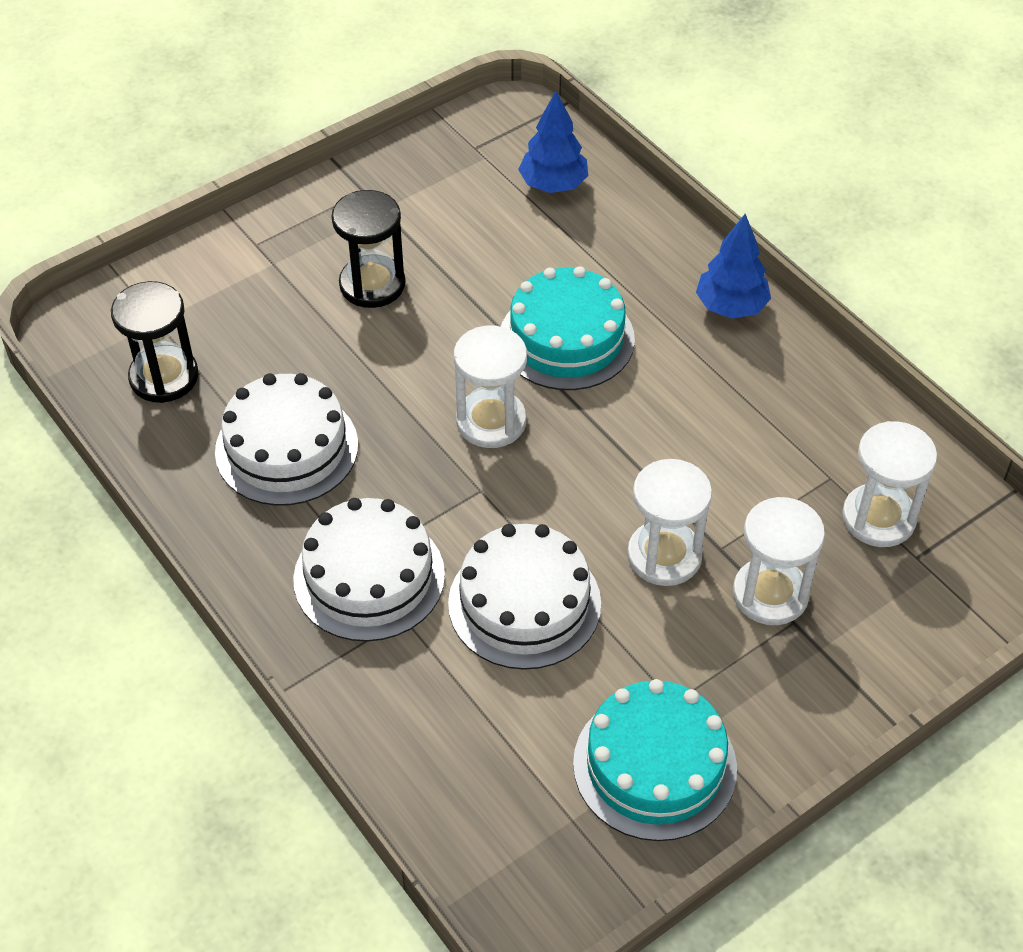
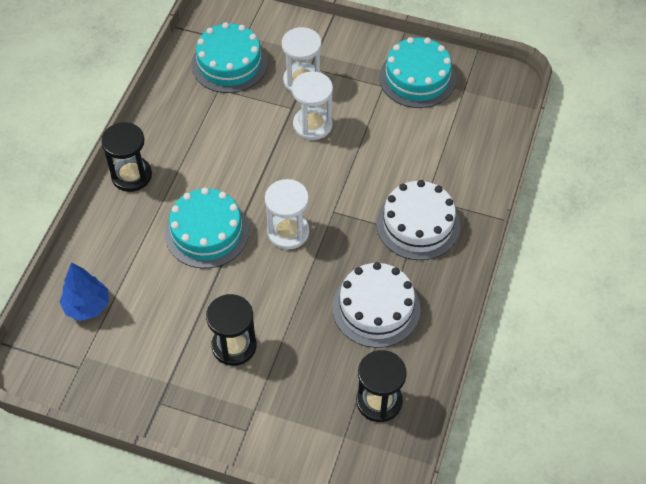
camera: 125 degrees left, 5 degrees up
(524, 603) = (380, 159): white cake -> none
(731, 306) = (131, 175): blue tree -> black hourglass
(878, 518) = (229, 63): white hourglass -> turquoise cake

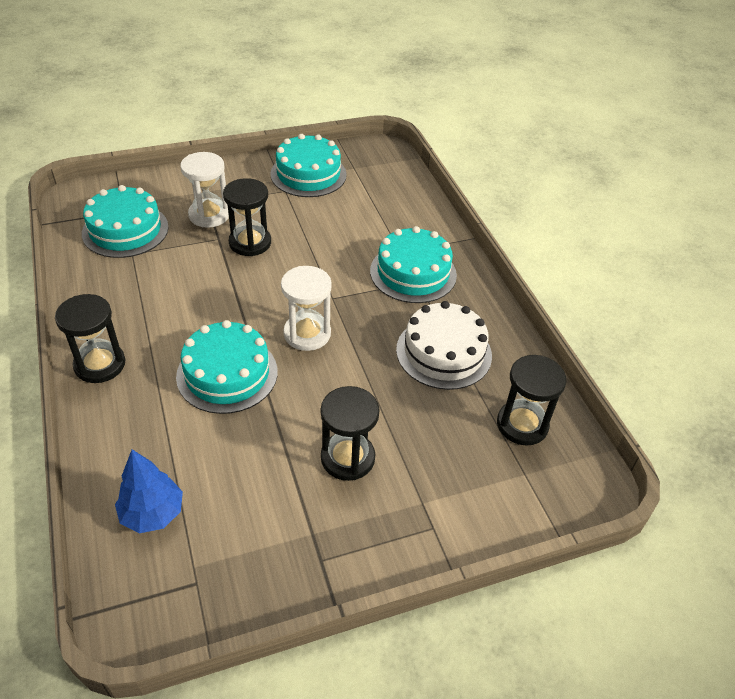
camera: 40 degrees left, 10 degrees down
(312, 125) = (250, 243): white hourglass -> black hourglass
(418, 224) = (413, 273): white cake -> turquoise cake

